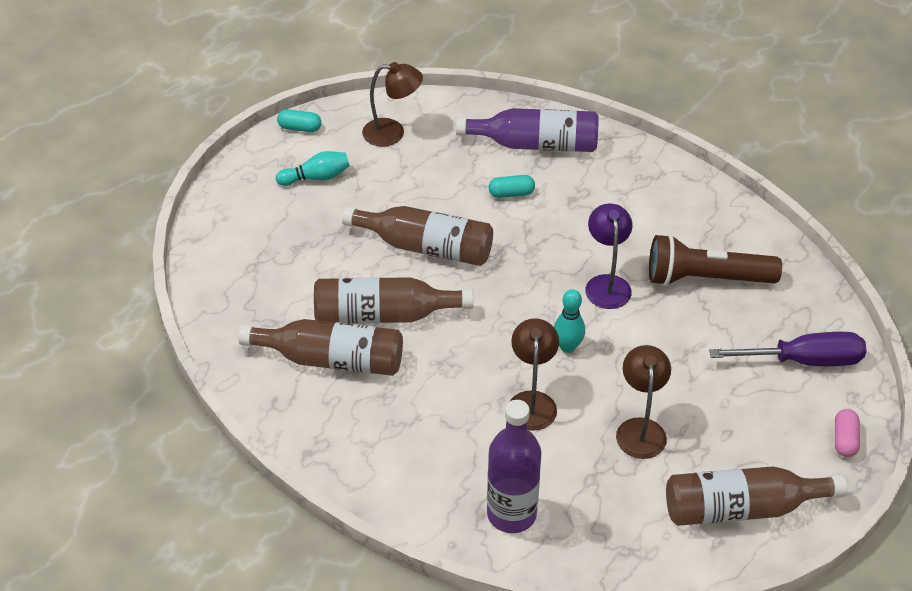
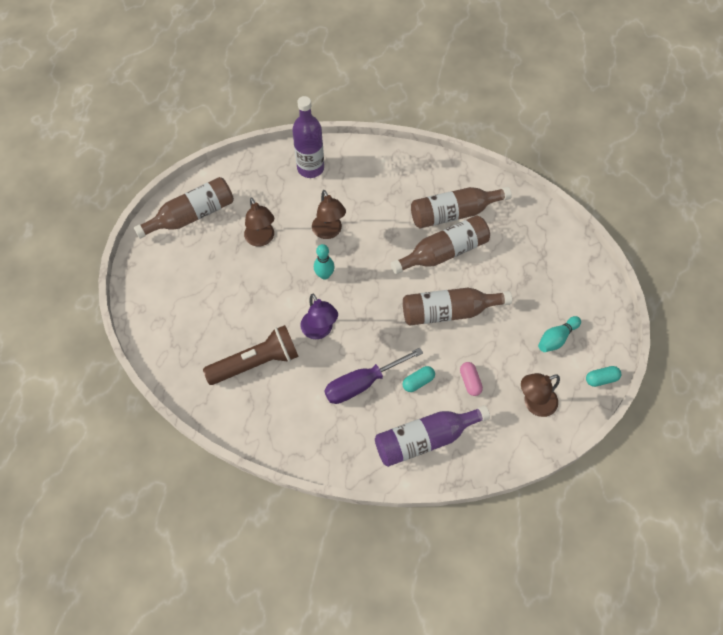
camera: 155 degrees right, 15 degrees up
(803, 360) = (177, 323): purple screwdriver -> purple screwdriver (362, 383)
(844, 440) = (142, 278): pink capsule -> pink capsule (470, 381)

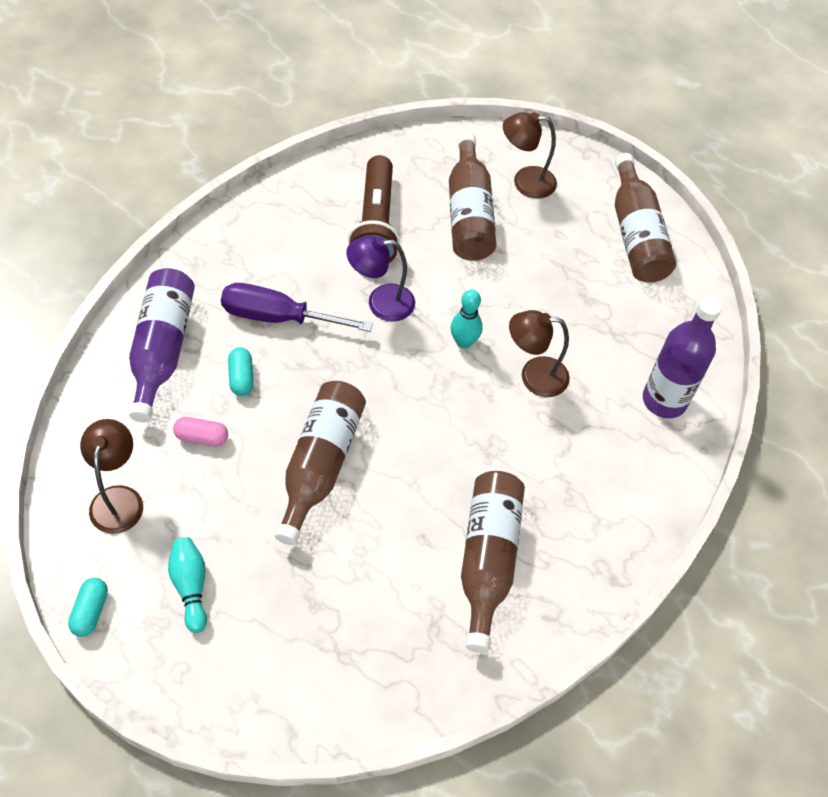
camera: 110 degrees right, 5 degrees down
(261, 239) = (560, 294): brown lamp -> brown lamp (525, 182)
(362, 383) = (279, 317): purple screwdriver -> purple screwdriver turned 75 degrees counterclockwise
(443, 252) = (422, 508): brown bottle -> brown bottle (469, 213)

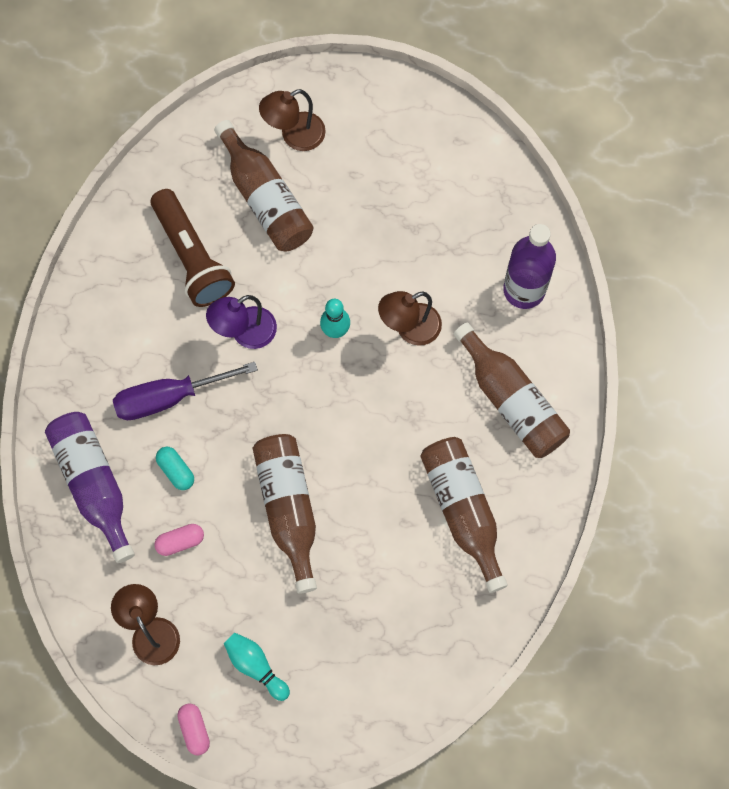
camera: 25 degrees left, 15 degrees up
(90, 611) = (194, 730): turquoise capsule -> pink capsule
(636, 234) = (419, 137): brown bottle -> brown bottle (511, 401)

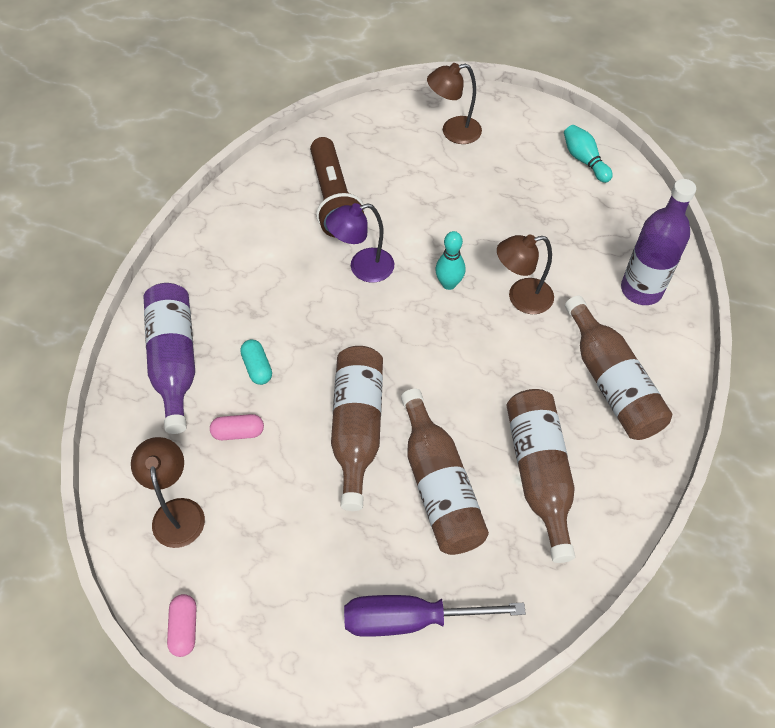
camera: 15 degrees right, 15 degrees down
(169, 397) = (274, 304): purple screwdriver -> purple screwdriver (411, 619)
(255, 666) = (274, 576): turquoise bowling pin -> turquoise bowling pin (584, 160)
(265, 198) = (413, 171): brown bottle -> brown bottle (439, 486)

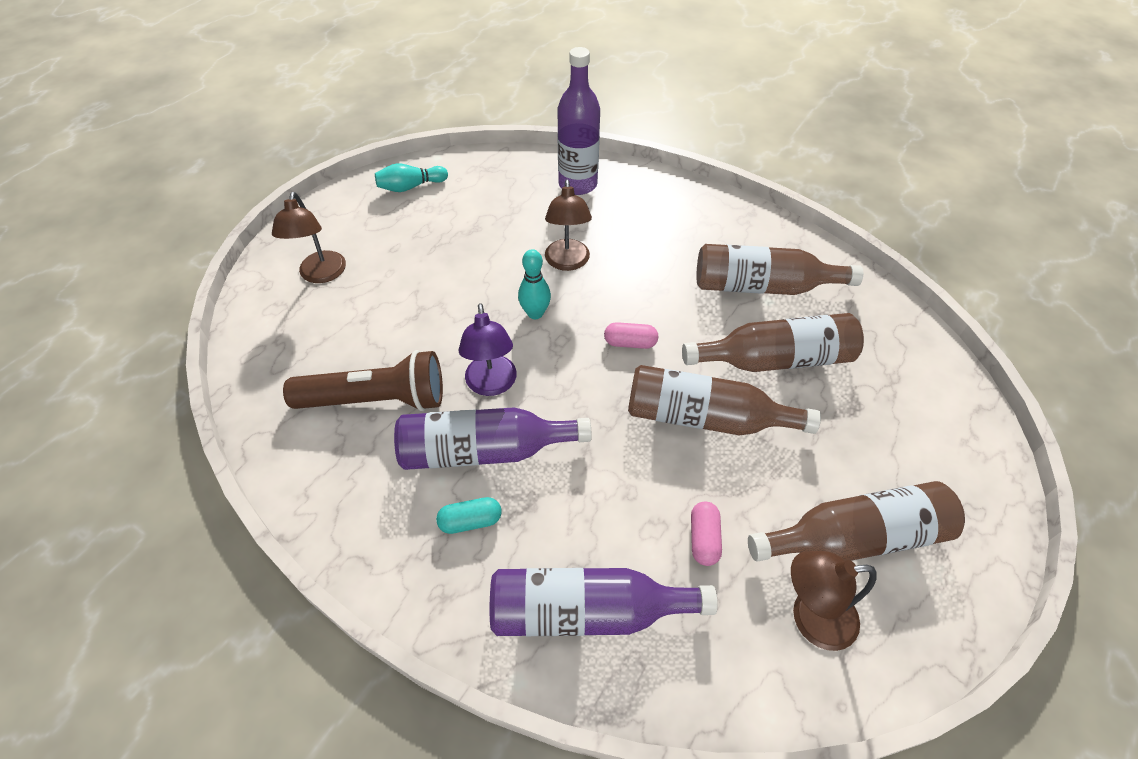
camera: 80 degrees left, 5 degrees down
(184, 628) = (956, 617): pink capsule -> pink capsule (630, 343)
(257, 367) = (613, 509): turquoise capsule -> turquoise capsule (470, 521)
(298, 275) = (484, 451): none -> purple bottle
(411, 619) = (914, 402): purple screwdriver -> none
(611, 382) = (672, 223): brown bottle -> brown bottle (855, 537)

